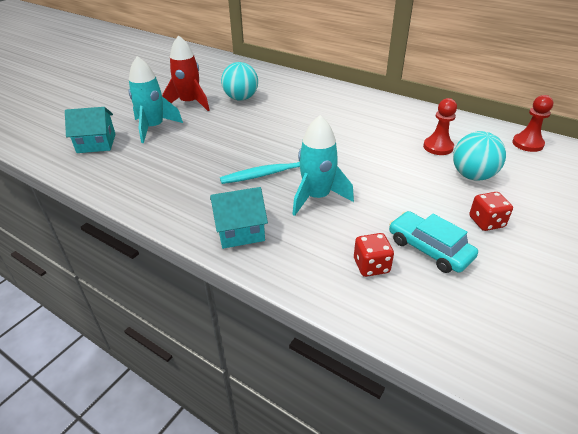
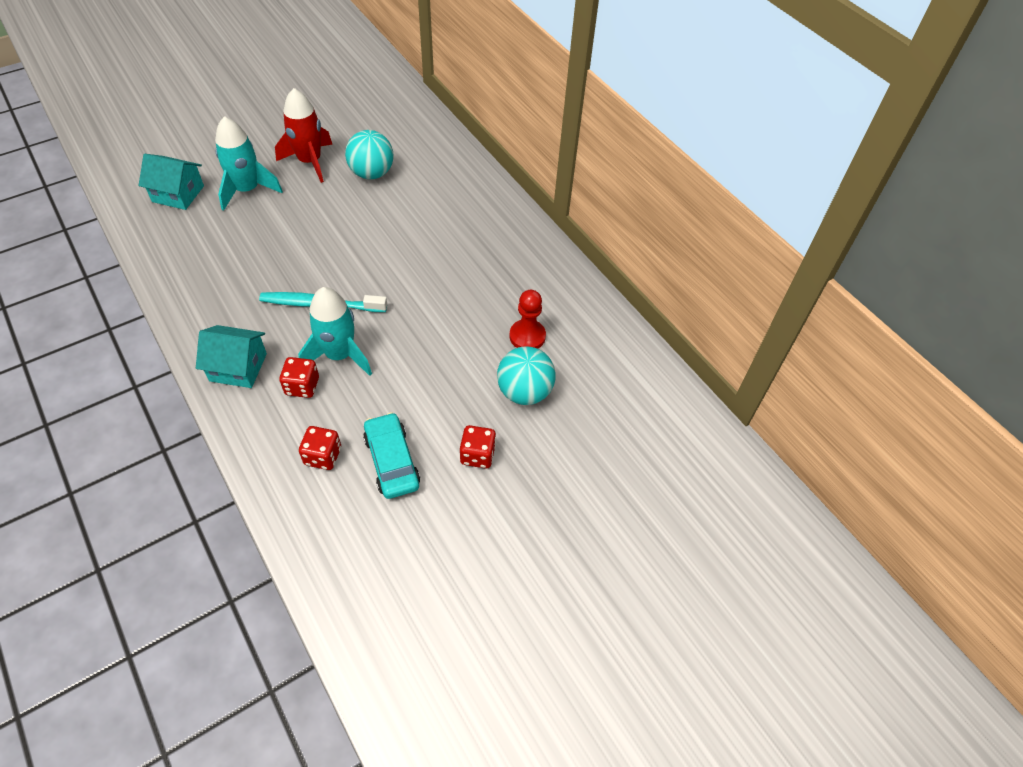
camera: 20 degrees right, 15 degrees up
(307, 225) = (302, 386): none -> red dice
(527, 144) = (637, 372): red pawn -> none

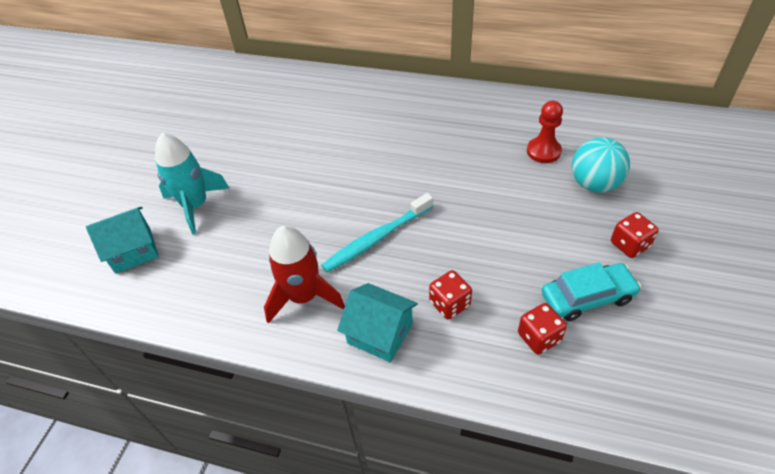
camera: 35 degrees left, 5 degrees down
(238, 367) = (380, 333): turquoise house -> turquoise house turned 60 degrees clockwise
(310, 161) = (221, 153): red rocket -> red rocket (304, 297)
(339, 355) = (443, 260): turquoise rocket -> none
(372, 173) = (283, 129): turquoise ball -> none
(392, 461) = (587, 297): turquoise car -> turquoise car turned 135 degrees clockwise

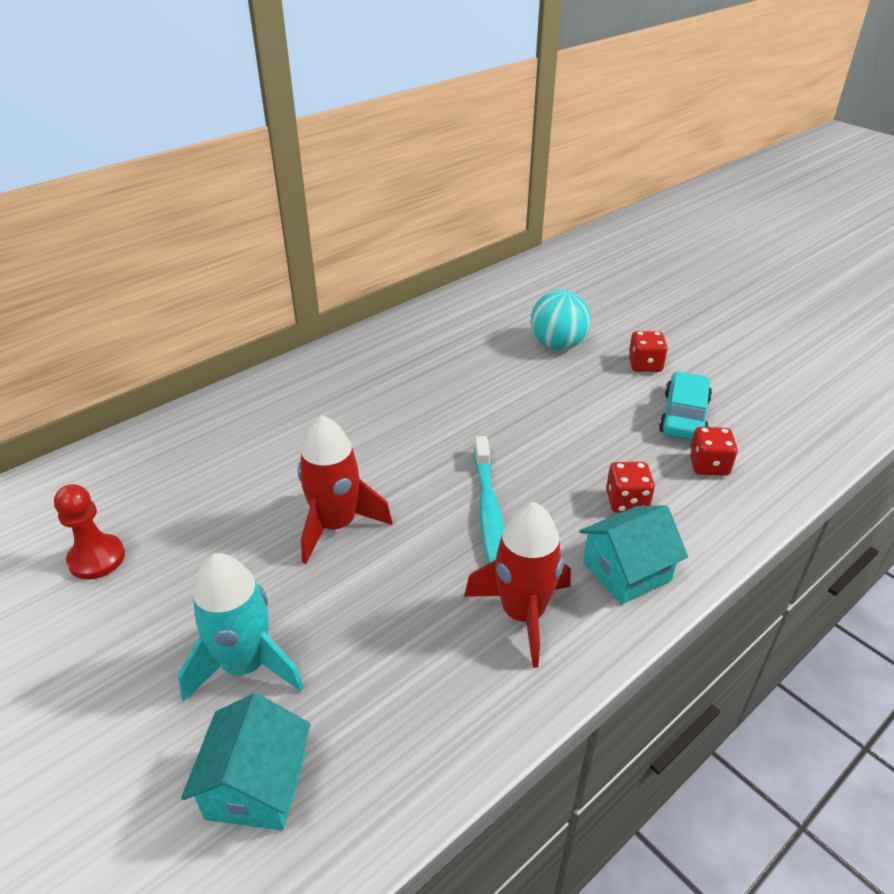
camera: 60 degrees left, 10 degrees down
(311, 181) = (336, 525): none -> red rocket
(543, 151) = (486, 348): red pawn -> red pawn (97, 558)

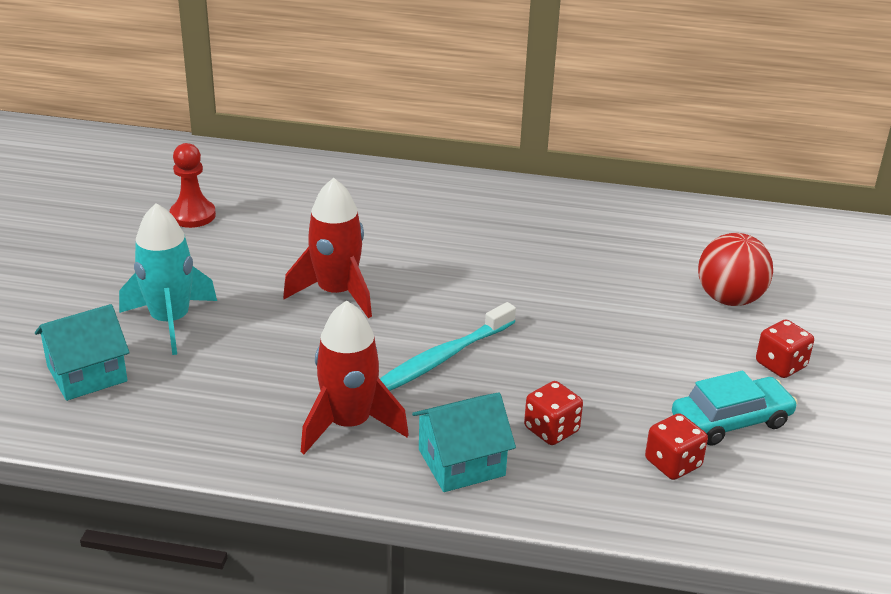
camera: 50 degrees right, 5 degrees down
(557, 345) = (729, 299): turquoise ball -> red ball
(626, 571) = (461, 462): turquoise house -> turquoise house turned 45 degrees counterclockwise

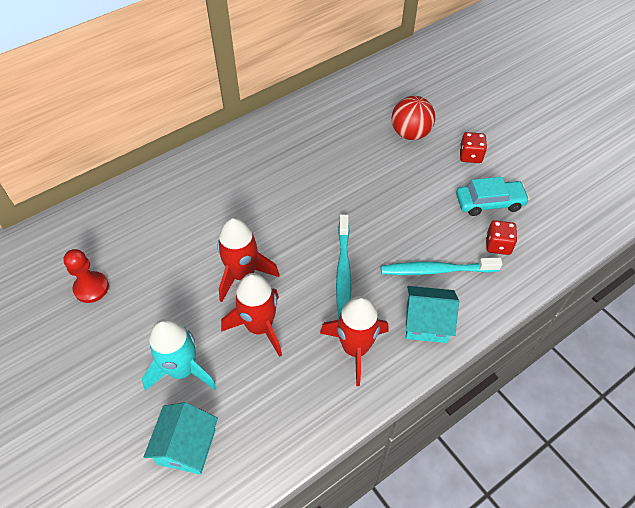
camera: 45 degrees left, 20 degrees up
(286, 341) = (259, 327): none -> red rocket
(461, 462) = (426, 323): turquoise house -> turquoise house turned 75 degrees clockwise
(551, 430) = (436, 270): red dice -> turquoise toothbrush
(731, 421) = (489, 202): turquoise car -> turquoise car turned 60 degrees clockwise

